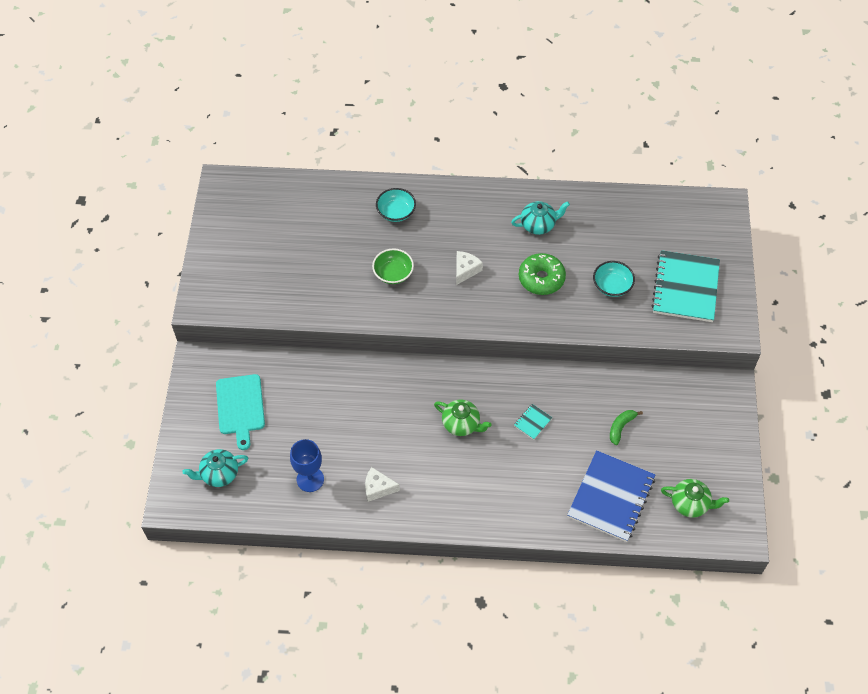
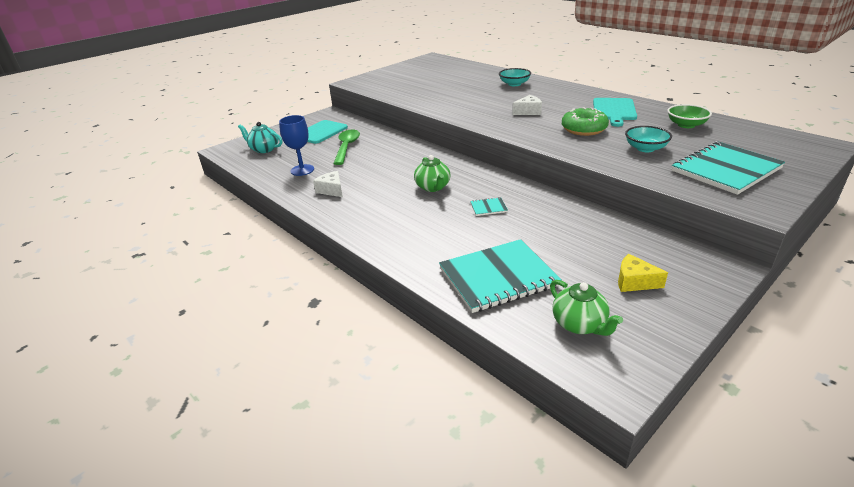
camera: 45 degrees right, 25 degrees down
(306, 413) = (347, 147): none -> green spoon
(393, 273) = (476, 100): green bowl -> green bowl (686, 125)
(538, 225) = (614, 110): turquoise teapot -> turquoise cutting board
(611, 497) = (498, 277): blue notebook -> turquoise notebook
(621, 427) = (565, 242): green banana -> none
(691, 440) = (634, 282): none -> yellow cheese

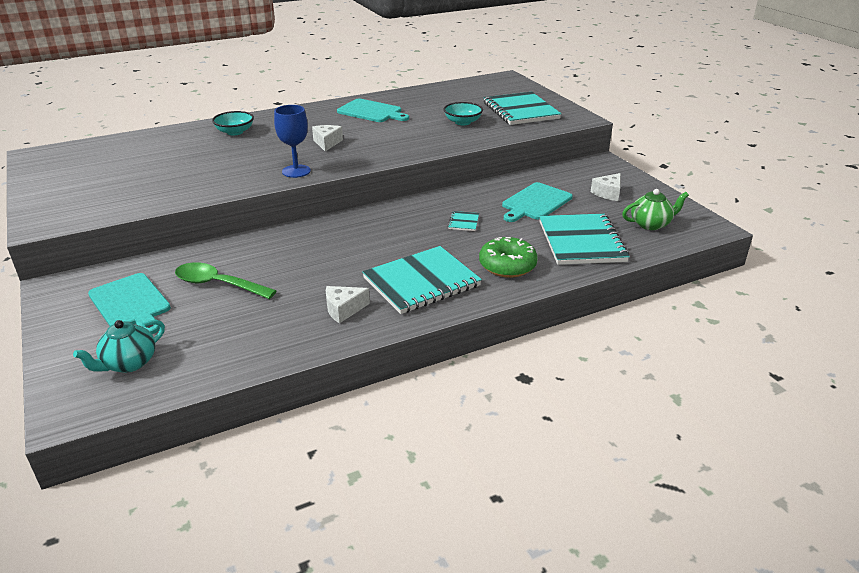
camera: 75 degrees left, 0 degrees up
(302, 170) = (256, 329): blue goblet -> blue goblet (296, 171)
(379, 209) = (421, 282): none -> turquoise notebook
(433, 187) = (396, 242): green teapot -> none
(562, 237) = (535, 202): none -> turquoise cutting board
(583, 129) = (400, 132): green donut -> green donut (507, 266)
(634, 282) = (608, 193): yellow cheese -> white cheese
(686, 125) = (432, 99): green bowl -> none

